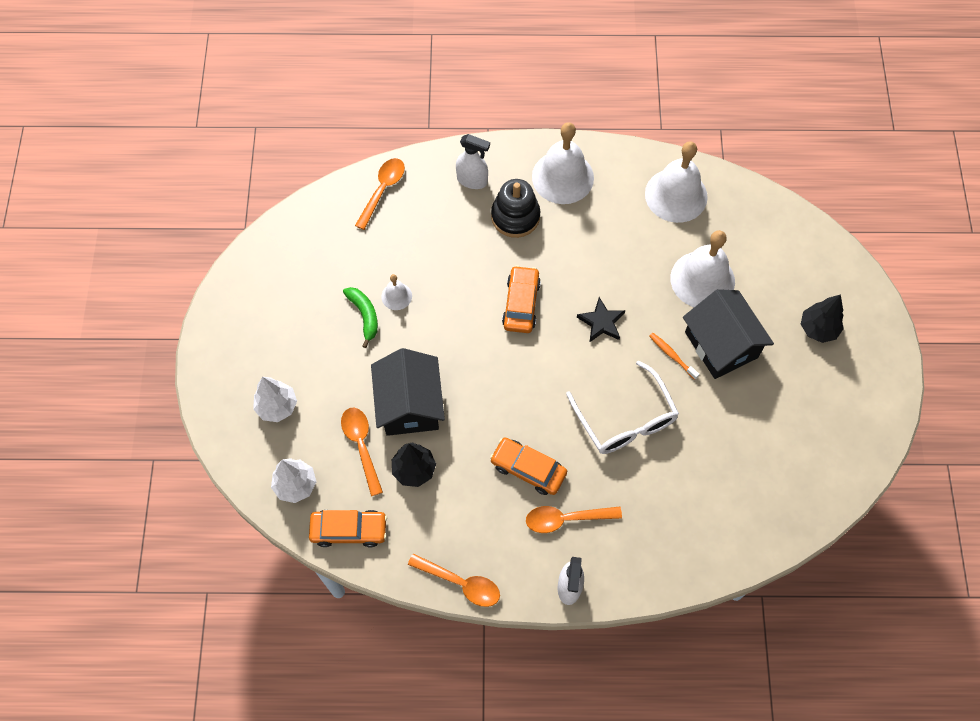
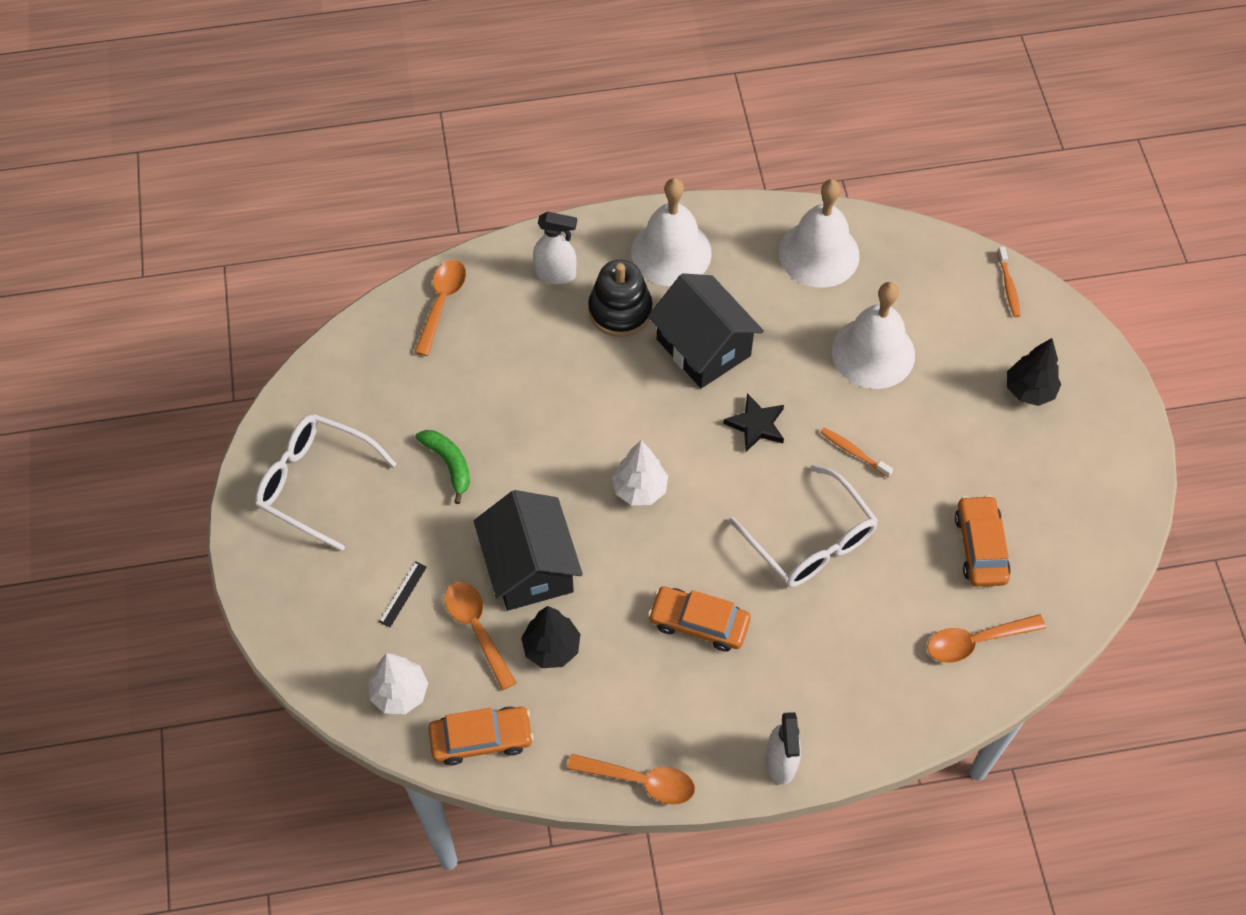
camera: 10 degrees left, 5 degrees down
(263, 314) = (315, 483): none -> white glasses
(277, 406) = (356, 597): white tree -> white tree (640, 489)
(312, 410) = (403, 594): none -> black ruler
(396, 296) = (486, 433): white bell -> none
(521, 304) = (649, 418): orange car -> orange car (980, 547)
(566, 519) = (759, 677): orange spoon -> orange spoon (975, 641)
(721, 345) = (912, 429): black house -> black house (703, 347)
(818, 243) = (1008, 286): none -> orange toothbrush

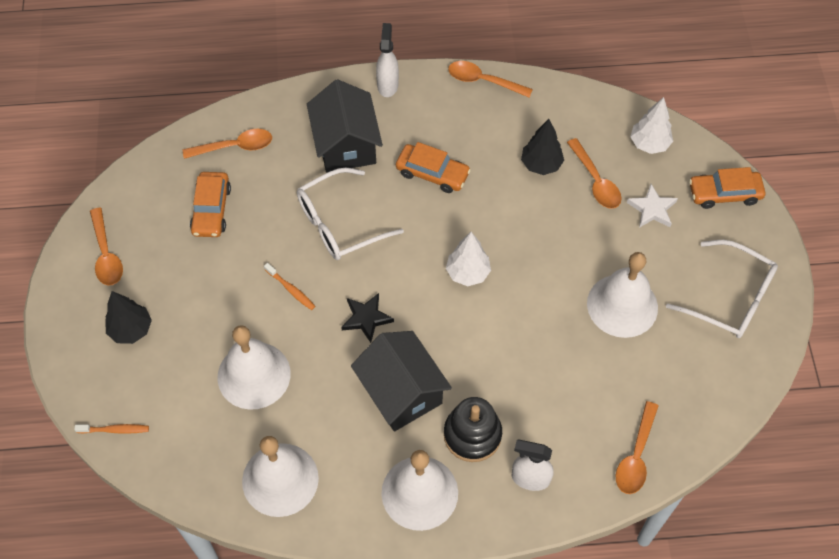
camera: 175 degrees left, 0 degrees up
(403, 594) = (652, 209): black ruler -> white star
(449, 464) = (622, 305): green banana -> white bell
(481, 738) = (590, 112): orange car -> orange car (724, 193)
(529, 567) = (556, 221): black house -> black house (346, 145)
(811, 541) = (339, 223): white glasses -> white glasses turned 90 degrees counterclockwise
(1008, 286) = (115, 430): orange toothbrush -> orange toothbrush turned 90 degrees clockwise
(1092, 477) = (106, 254): none -> orange spoon

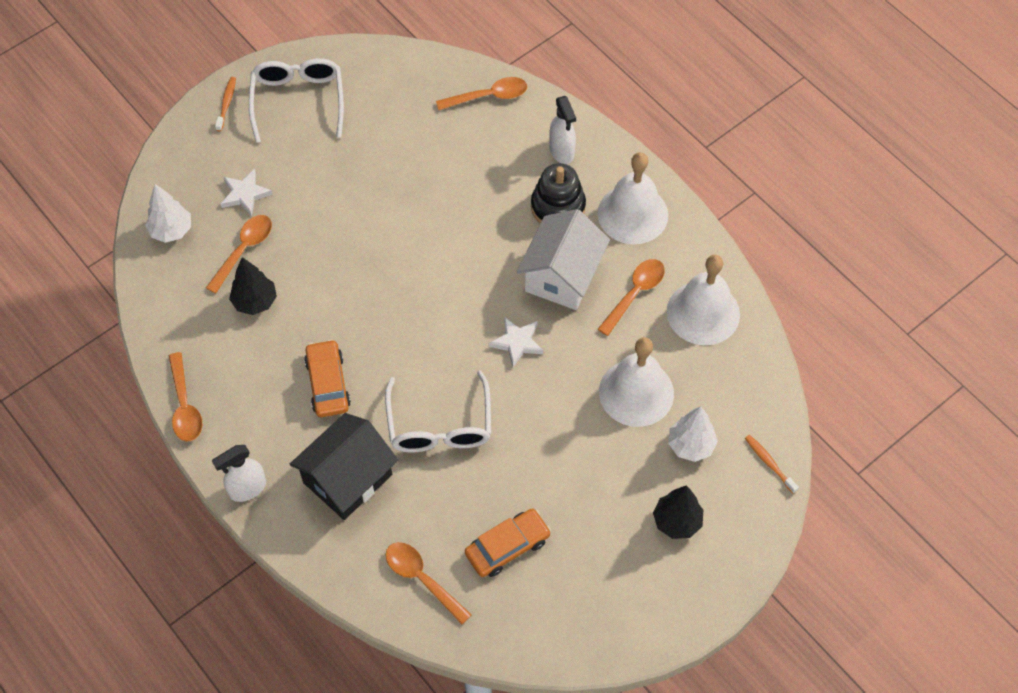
camera: 125 degrees left, 0 degrees up
(106, 254) = (625, 604): orange spoon -> orange spoon (635, 293)
(291, 289) = (536, 419): orange toothbrush -> orange toothbrush (226, 103)
(339, 223) = (439, 425): white glasses -> white glasses turned 60 degrees clockwise
(366, 318) = (517, 342): black star -> white star
(401, 392) = (562, 276): black house -> white house
(468, 273) = (414, 293): white tree -> white tree (690, 445)
(622, 305) = (361, 168): white bell -> none
(724, 193) = (190, 151): orange car -> none

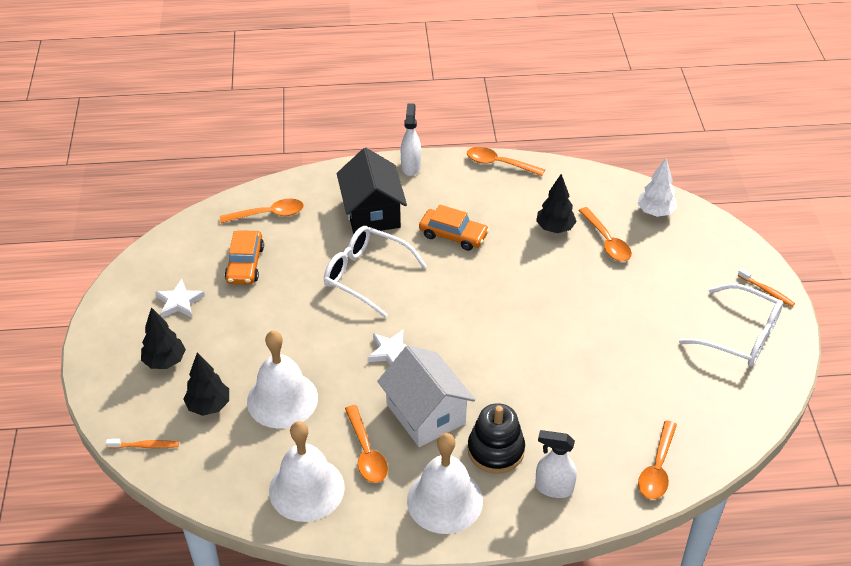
camera: 125 degrees right, 15 degrees down
(245, 194) = (661, 263): white star -> white star (179, 302)
(690, 445) = (209, 406): white tree -> black tree

